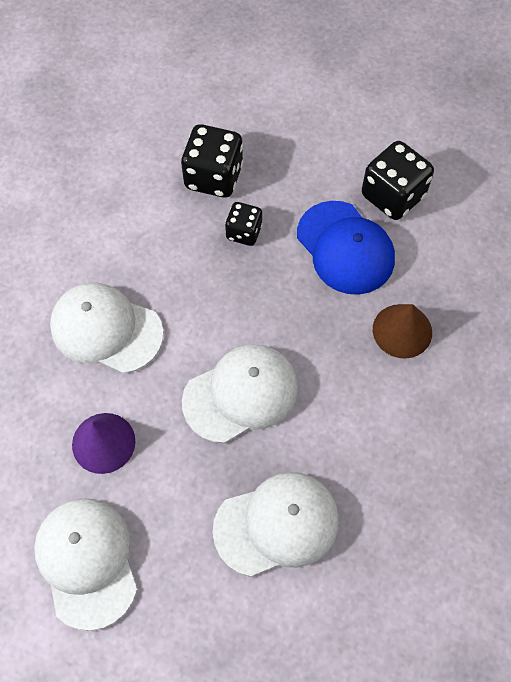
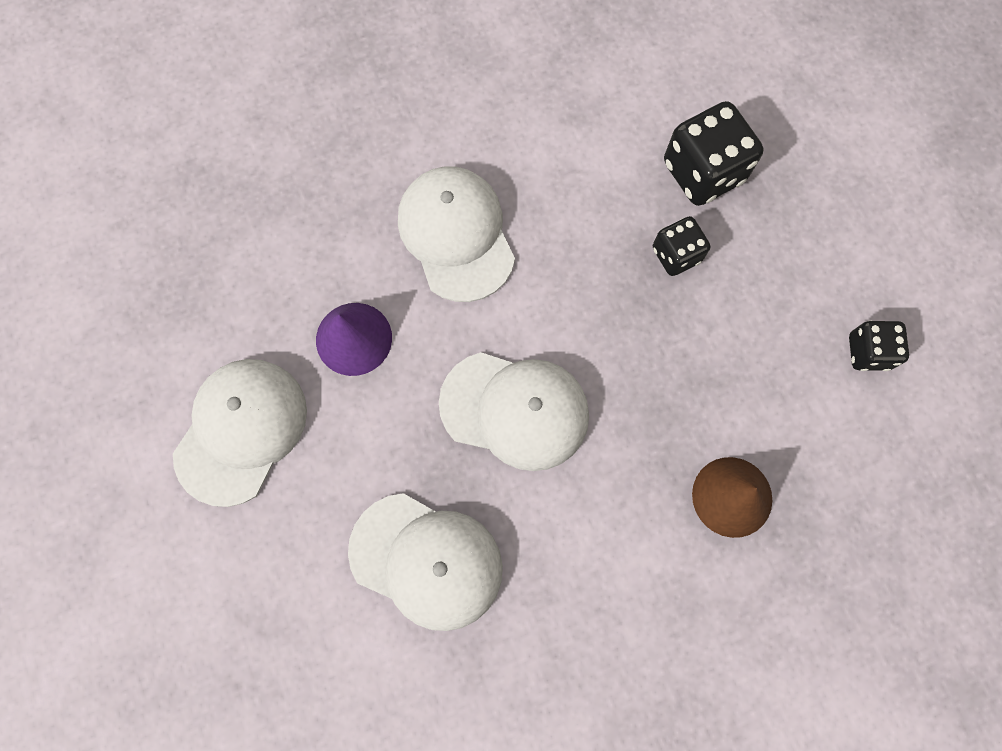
camera: 45 degrees right, 10 degrees up
(345, 248) = (761, 361): blue cap -> none
(393, 196) = (868, 352): black dice -> black dice, size x0.59

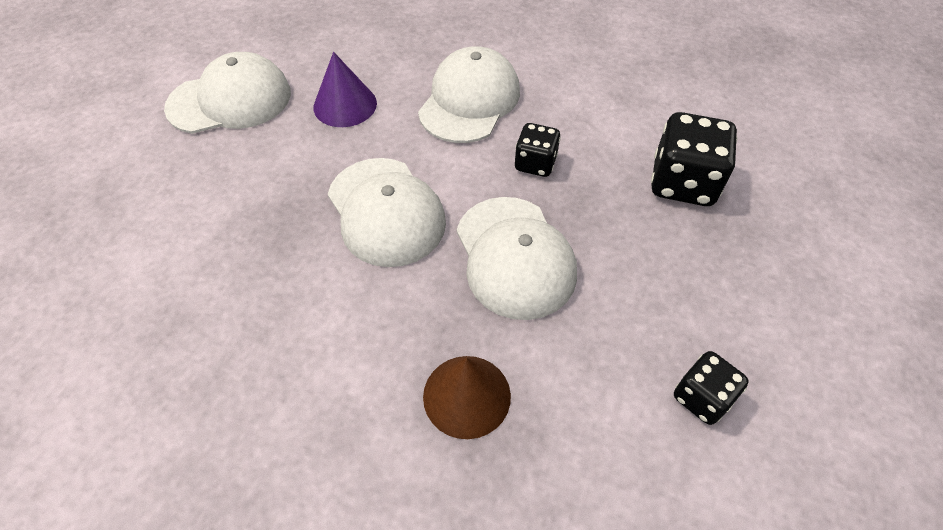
camera: 45 degrees right, 20 degrees down
(426, 560) = (225, 244): white cap -> white cap (515, 257)
(676, 255) = (606, 213): black dice -> black dice (535, 163)

